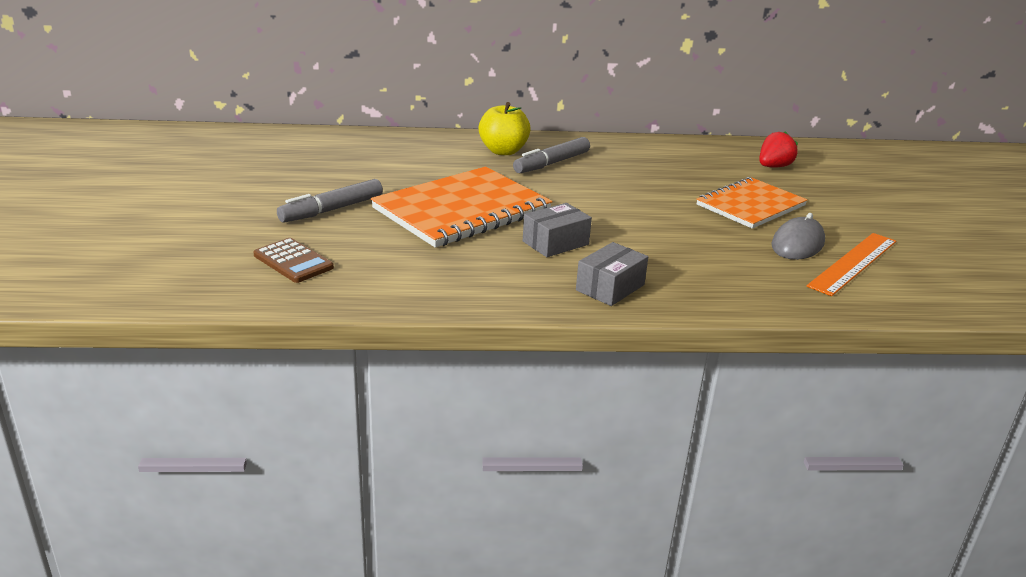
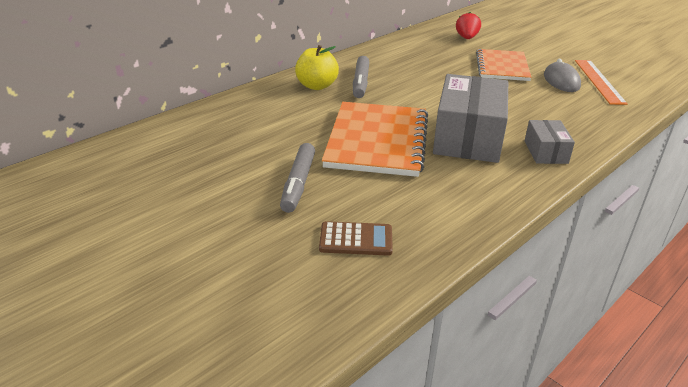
camera: 40 degrees left, 5 degrees up
(555, 243) = (468, 137): grey box -> grey box, size x1.99

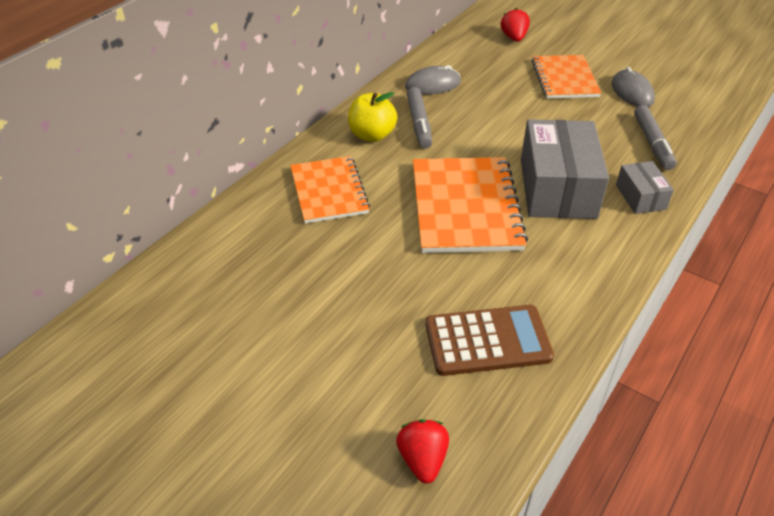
camera: 10 degrees left, 10 degrees up
(250, 325) = (422, 459): none -> red strawberry
(261, 117) = (329, 191): none -> orange notebook
(298, 184) = (404, 278): grey marker -> grey marker (652, 143)
(356, 239) = (487, 341): brown calculator -> brown calculator, size x1.60
(384, 60) = (433, 85): none -> grey mouse
(599, 81) = (670, 87): orange ruler -> none

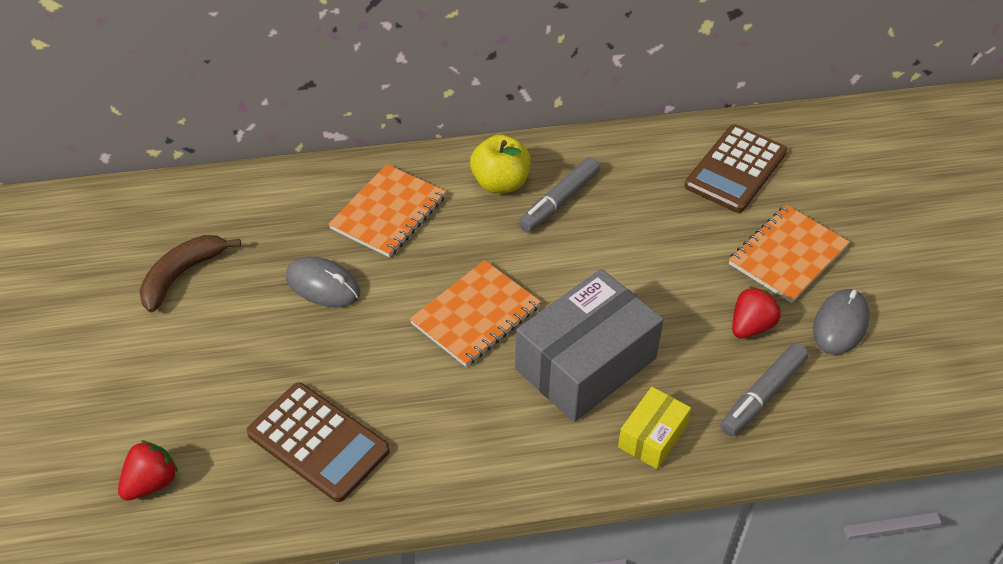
camera: 45 degrees right, 5 degrees up
(240, 322) = (182, 275): none -> brown banana
(433, 85) = (635, 168): grey mouse -> grey mouse (323, 285)
(465, 207) = (475, 315): orange notebook -> orange notebook, size x0.66
(481, 57) = (735, 169): none -> brown calculator
(514, 38) = (809, 169): red strawberry -> red strawberry (751, 326)
(640, 197) = (652, 436): grey box -> yellow box

